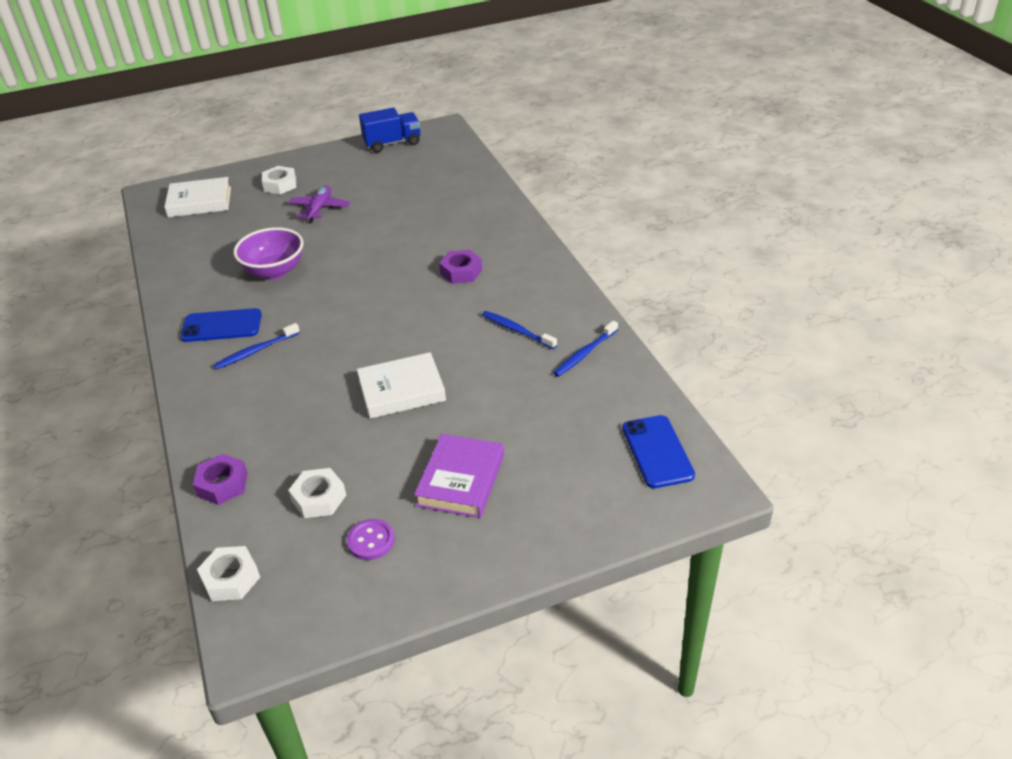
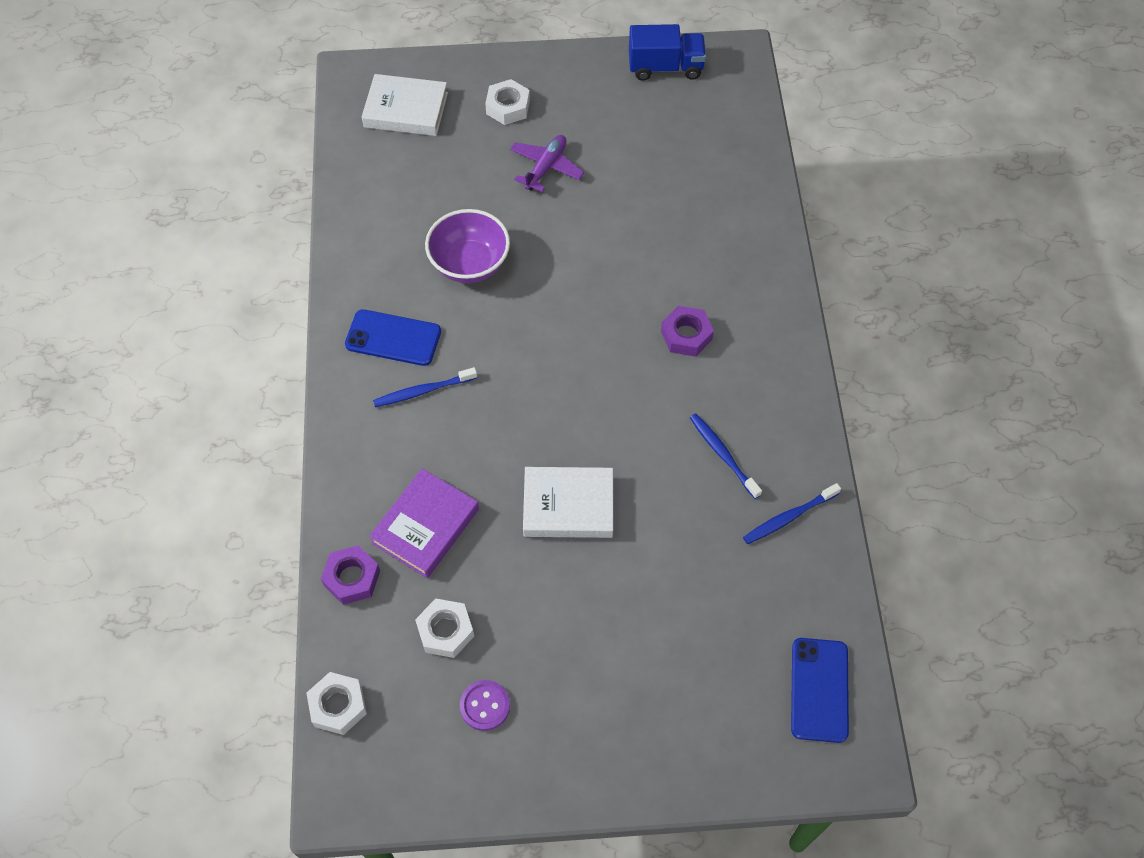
camera: 15 degrees right, 20 degrees up
(461, 480) = (597, 657): purple book -> purple book (425, 526)

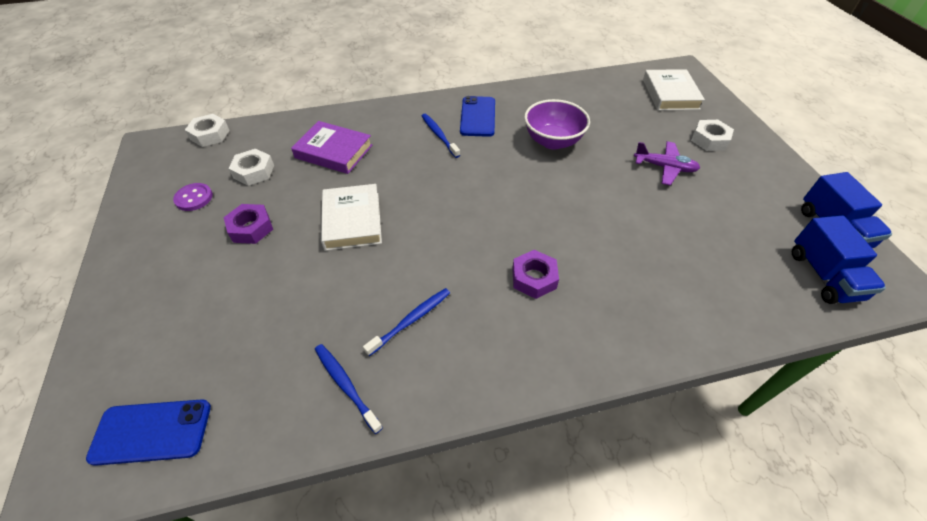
camera: 80 degrees right, 10 degrees down
(352, 578) = (296, 127): purple nut -> purple nut (251, 228)
(720, 103) = (823, 275): none -> blue truck

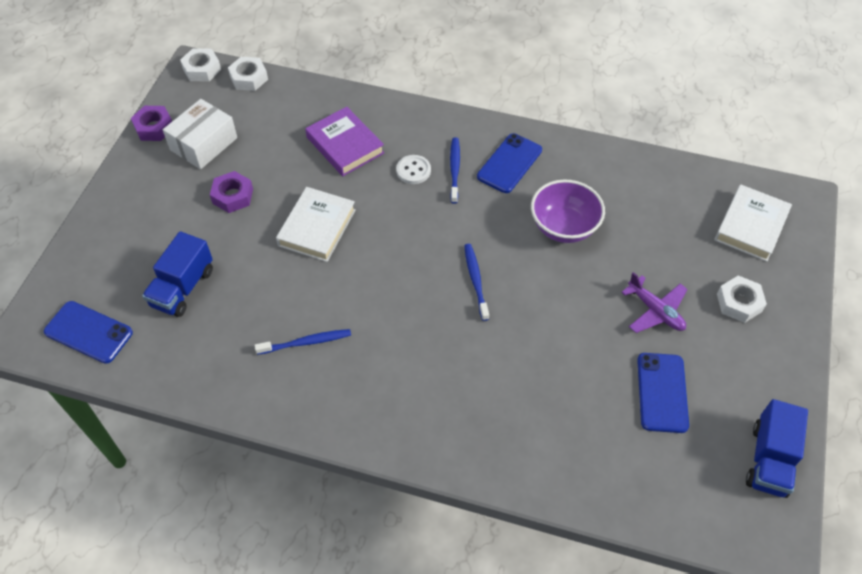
camera: 30 degrees right, 5 degrees up
(194, 198) = (204, 144): purple button -> white box
(254, 172) = (264, 137): white nut -> white nut (202, 69)
(346, 385) = (228, 368): blue toothbrush -> blue toothbrush (475, 280)
(406, 148) = (413, 170): none -> white button
(534, 278) = (431, 358): purple nut -> purple nut (154, 127)
(722, 218) = (662, 392): none -> blue phone
(823, 275) = (706, 495): blue truck -> blue truck (183, 288)

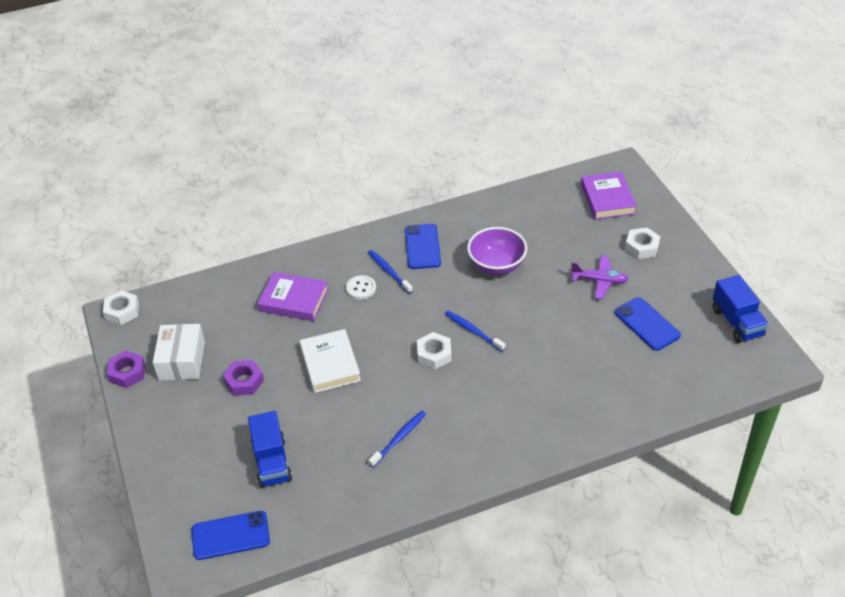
camera: 35 degrees left, 10 degrees down
(249, 78) = (169, 296): white nut -> white nut (434, 354)
(750, 226) = (607, 199): white book -> purple book

